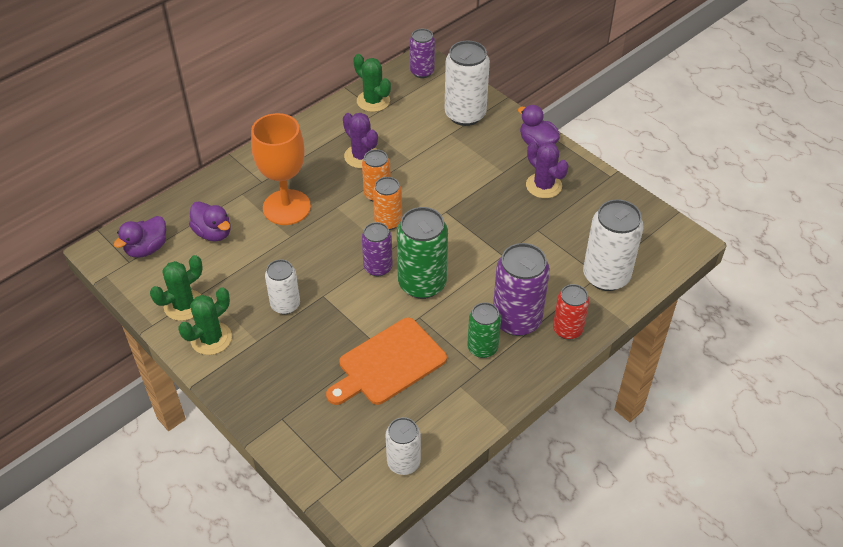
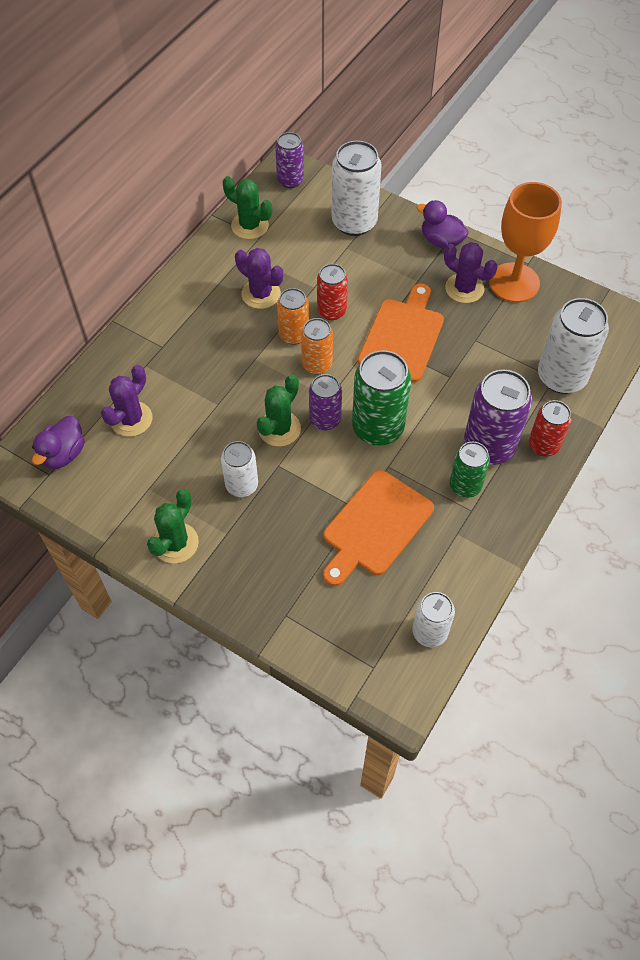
camera: 15 degrees left, 10 degrees up
(184, 305) = (131, 511): green cactus -> green cactus (279, 429)
(213, 233) = (131, 419): purple duck -> purple cactus
(286, 207) = (201, 371): orange goblet -> orange goblet (514, 283)
(418, 181) = (331, 311): none -> red can
(472, 214) = (402, 337): none -> orange cutting board

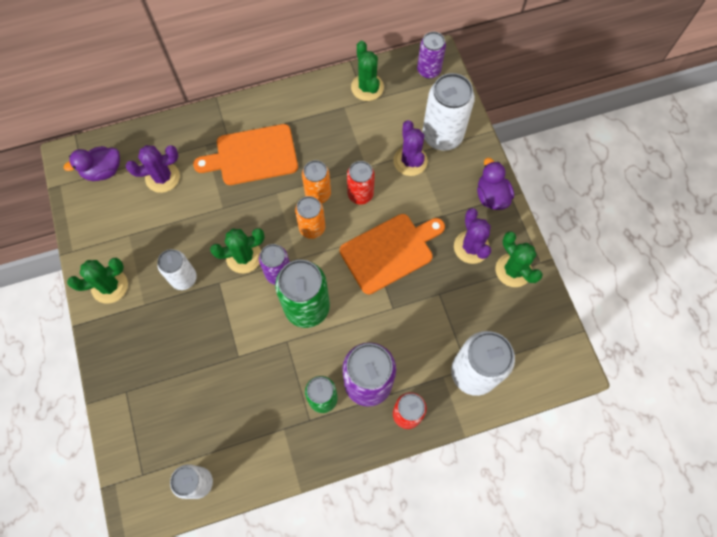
camera: 40 degrees right, 10 degrees up
(261, 294) = (325, 146): purple cactus -> purple cactus (410, 161)
(375, 526) = (236, 378): orange cutting board -> orange cutting board (252, 155)
(514, 283) = (513, 270): orange goblet -> green cactus

